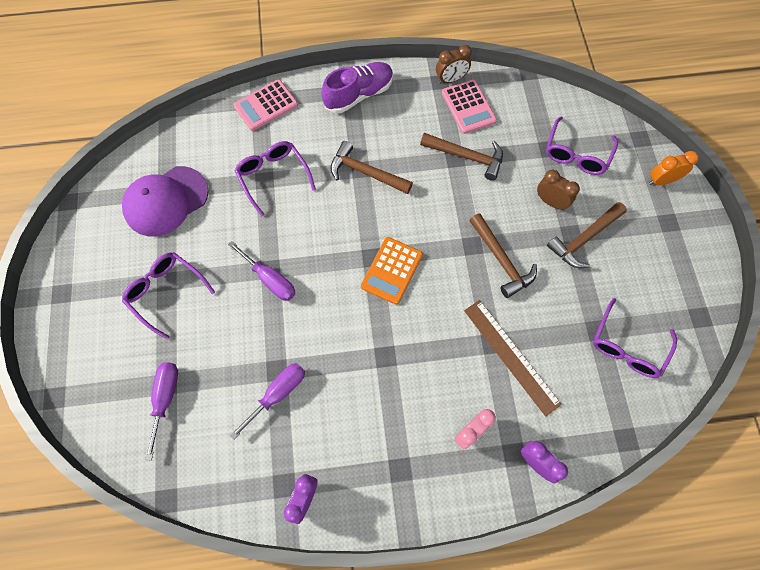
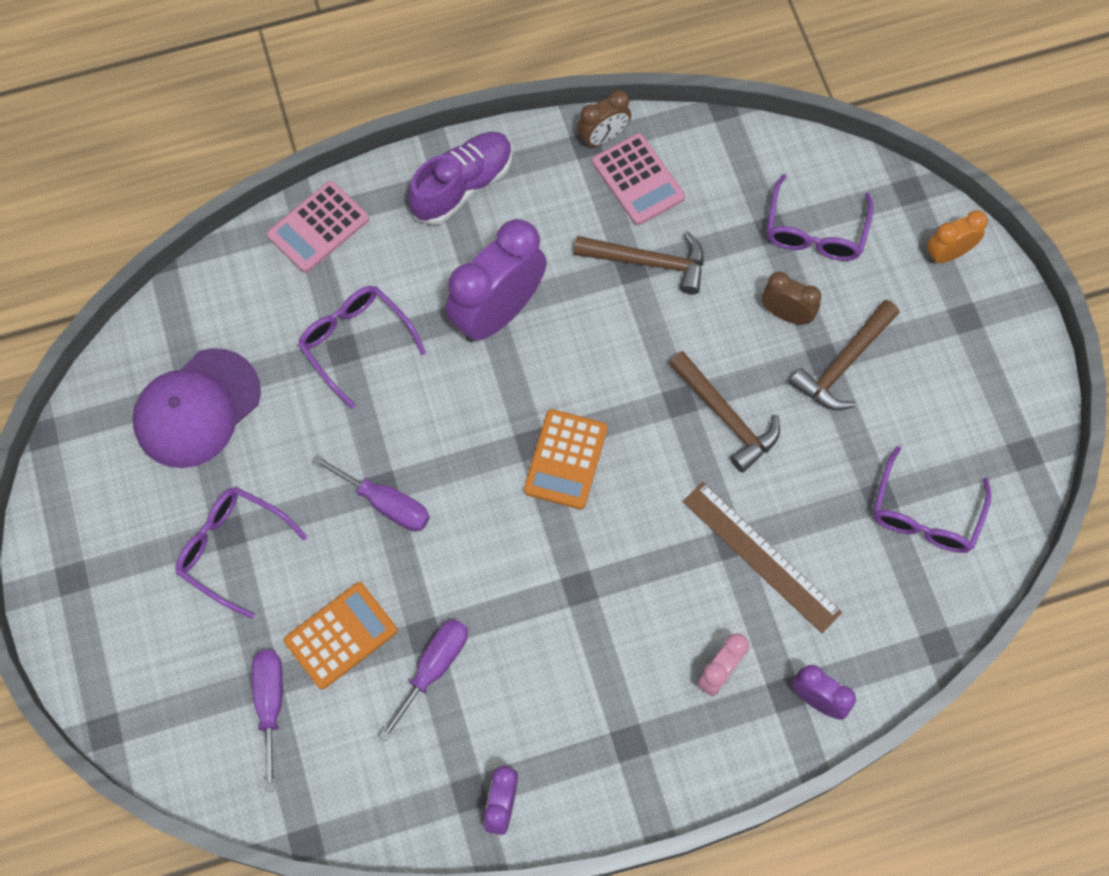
camera: 10 degrees left, 0 degrees up
(222, 361) = (341, 636): none -> orange calculator
(366, 172) = (498, 313): brown hammer -> purple clock

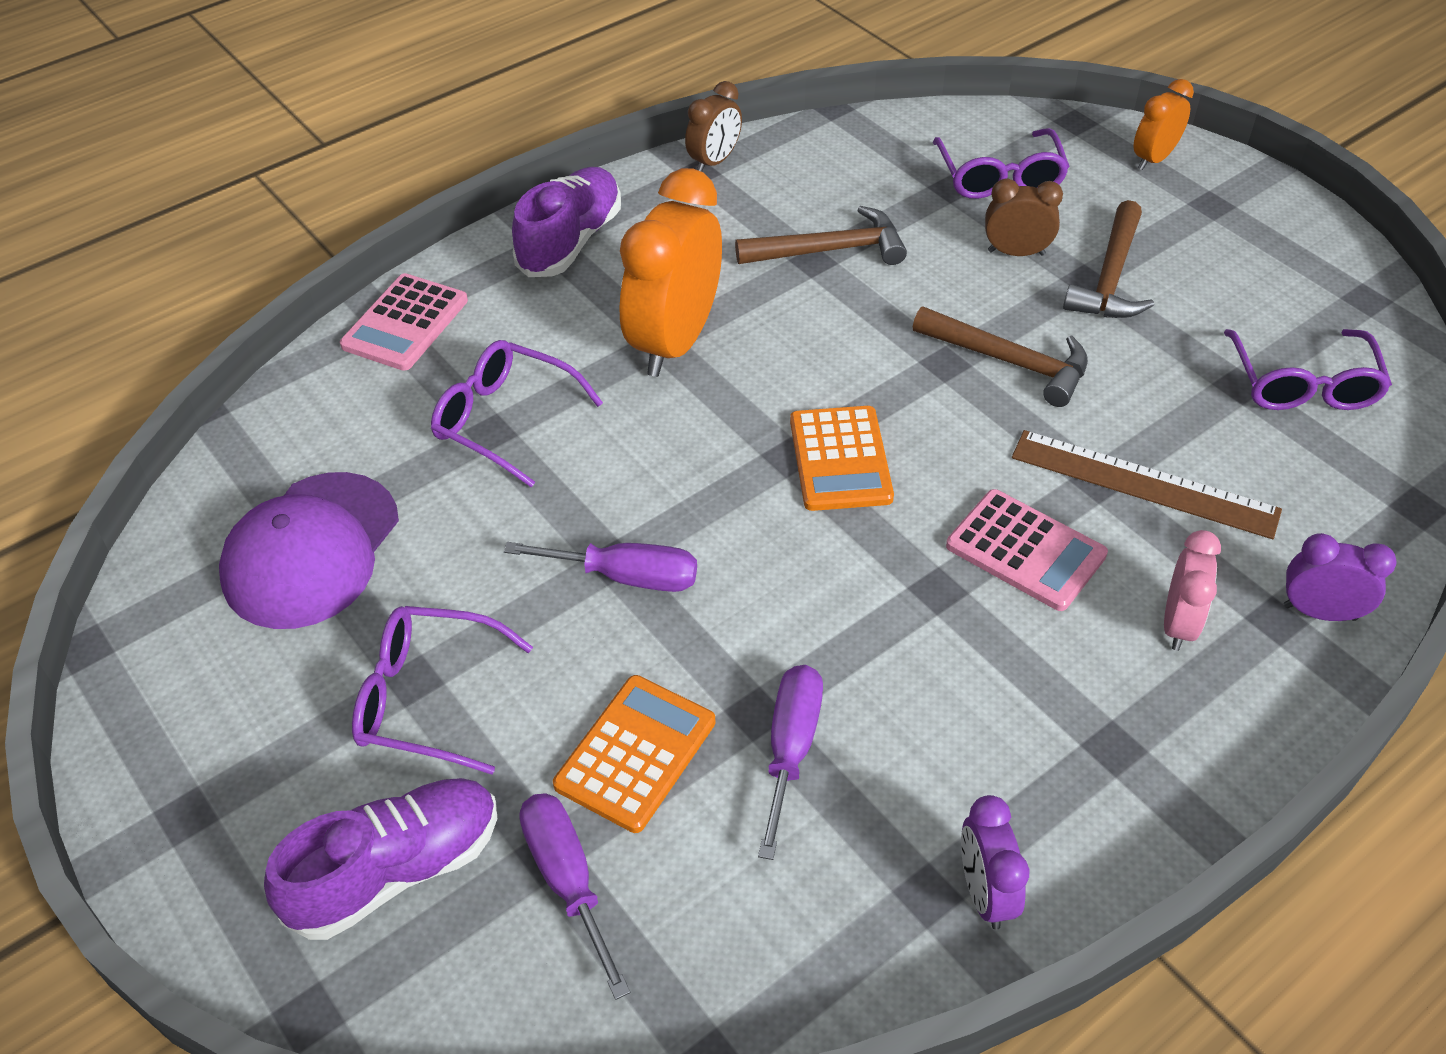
camera: 20 degrees left, 20 degrees down
(177, 660) = (396, 871): none -> purple shoe
(498, 313) = (674, 342): purple clock -> orange clock
(638, 180) = (775, 185): pink calculator -> pink calculator (1025, 551)

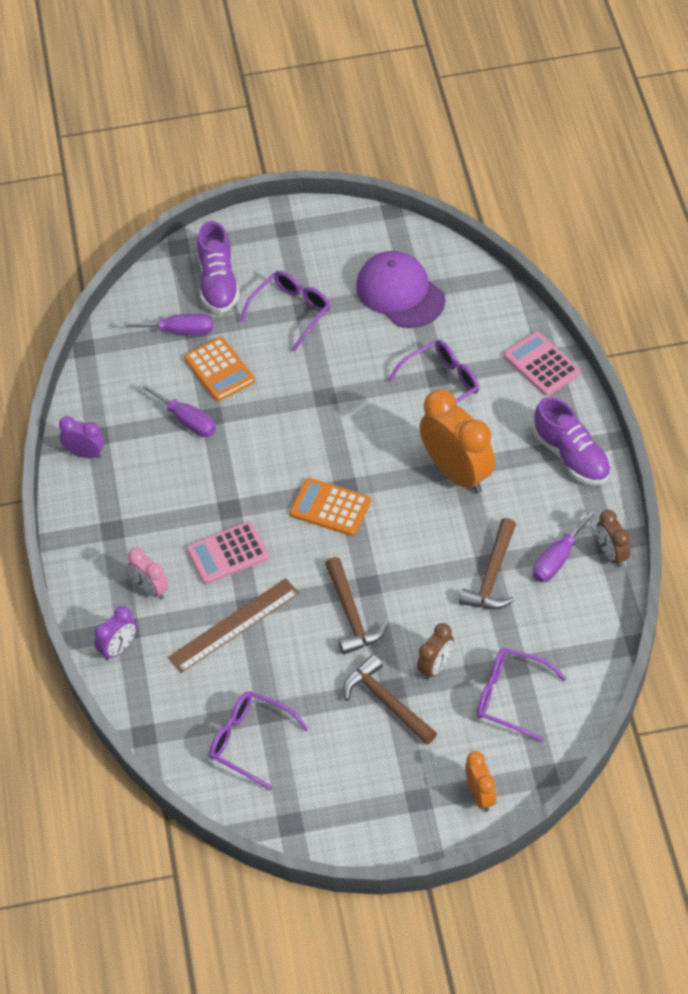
camera: 120 degrees right, 5 degrees up
(626, 577) = (312, 398): purple screwdriver -> purple screwdriver (558, 558)
(1009, 362) = (351, 614): brown hammer -> brown hammer turned 75 degrees counterclockwise

